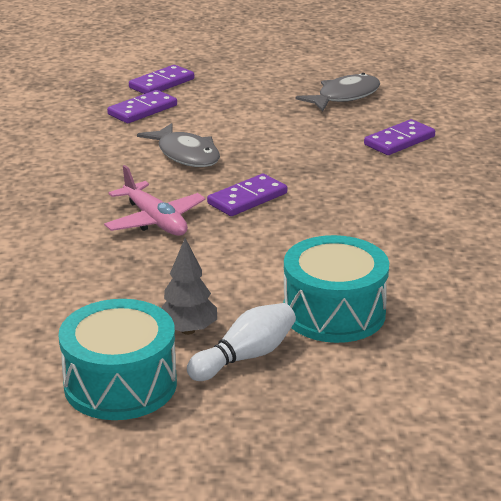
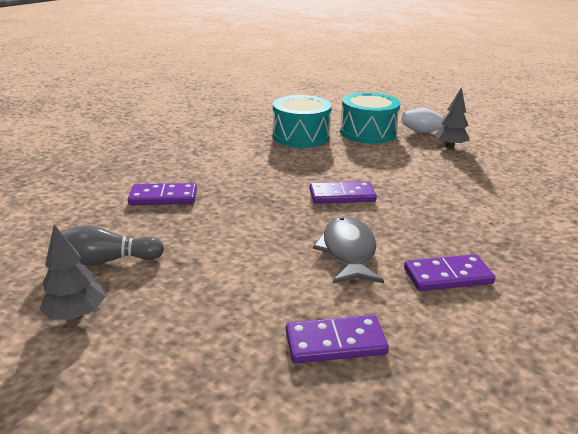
camera: 145 degrees left, 0 degrees up
(120, 384) = (498, 139): turquoise drum -> turquoise drum (301, 136)
(155, 221) = (426, 203): pink plane -> none
(161, 83) = (256, 397): purple domino -> purple domino (447, 276)
(305, 76) = (77, 314): none -> grey tree
(344, 97) = (106, 260): grey fish -> grey bowling pin

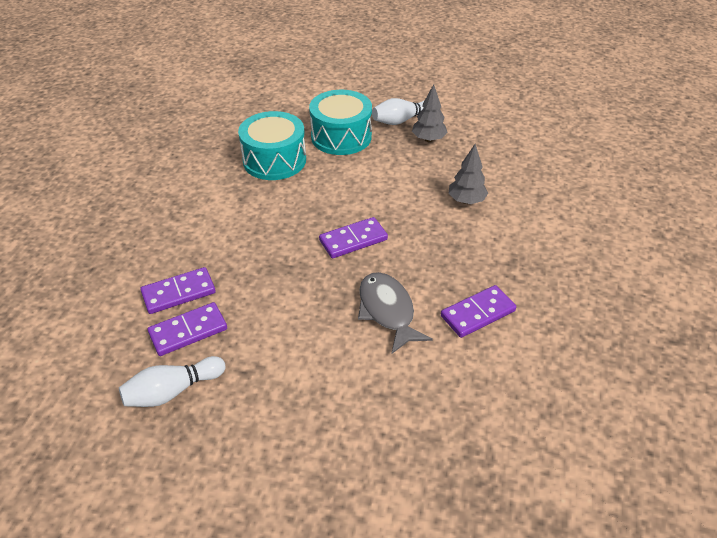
camera: 20 degrees left, 15 degrees up
(77, 314) = (186, 459): grey tree -> grey tree (466, 201)
(106, 260) = (173, 391): grey bowling pin -> white bowling pin
(335, 343) = (416, 412): purple domino -> purple domino (188, 331)

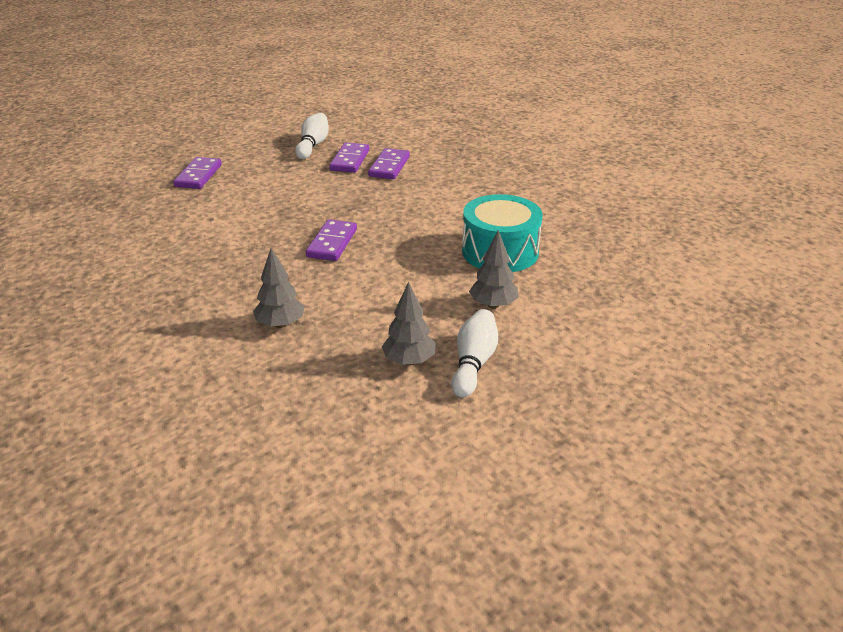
camera: 130 degrees right, 10 degrees down
(341, 137) = (493, 305): turquoise drum -> grey tree
(387, 311) = (243, 224): grey fish -> none
(478, 313) = (173, 256): purple domino -> purple domino (198, 175)

